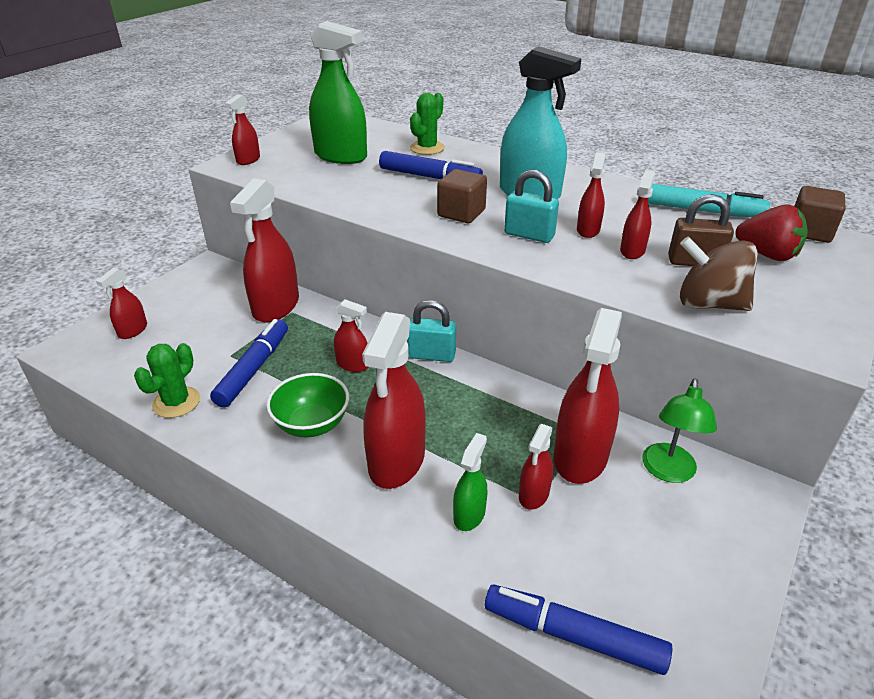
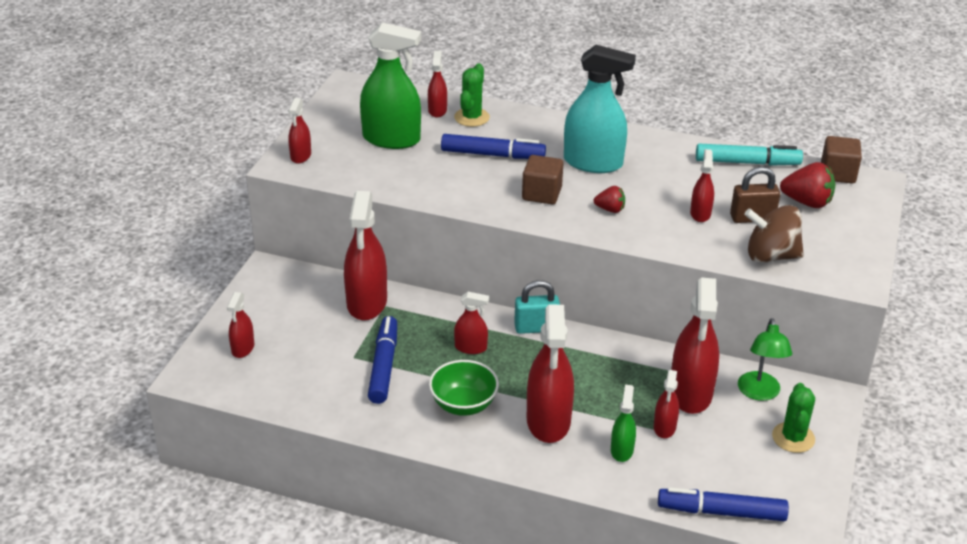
camera: 15 degrees left, 0 degrees up
(176, 402) = (333, 406): green cactus -> green cactus (793, 438)
(529, 235) = (610, 209): turquoise padlock -> red strawberry
(588, 230) = (657, 197): red spray bottle -> red spray bottle (437, 110)

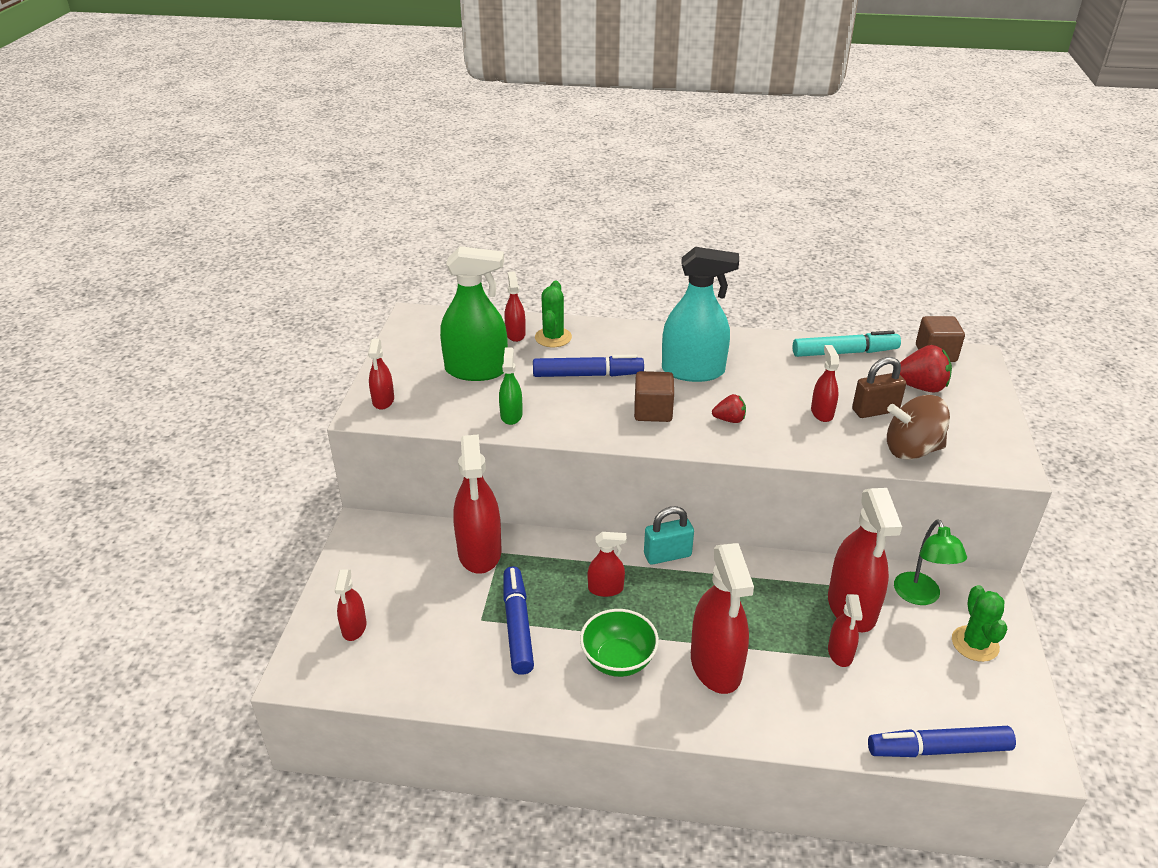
camera: 10 degrees left, 0 degrees up
(622, 450) = (805, 689): green spray bottle -> green spray bottle (511, 415)

